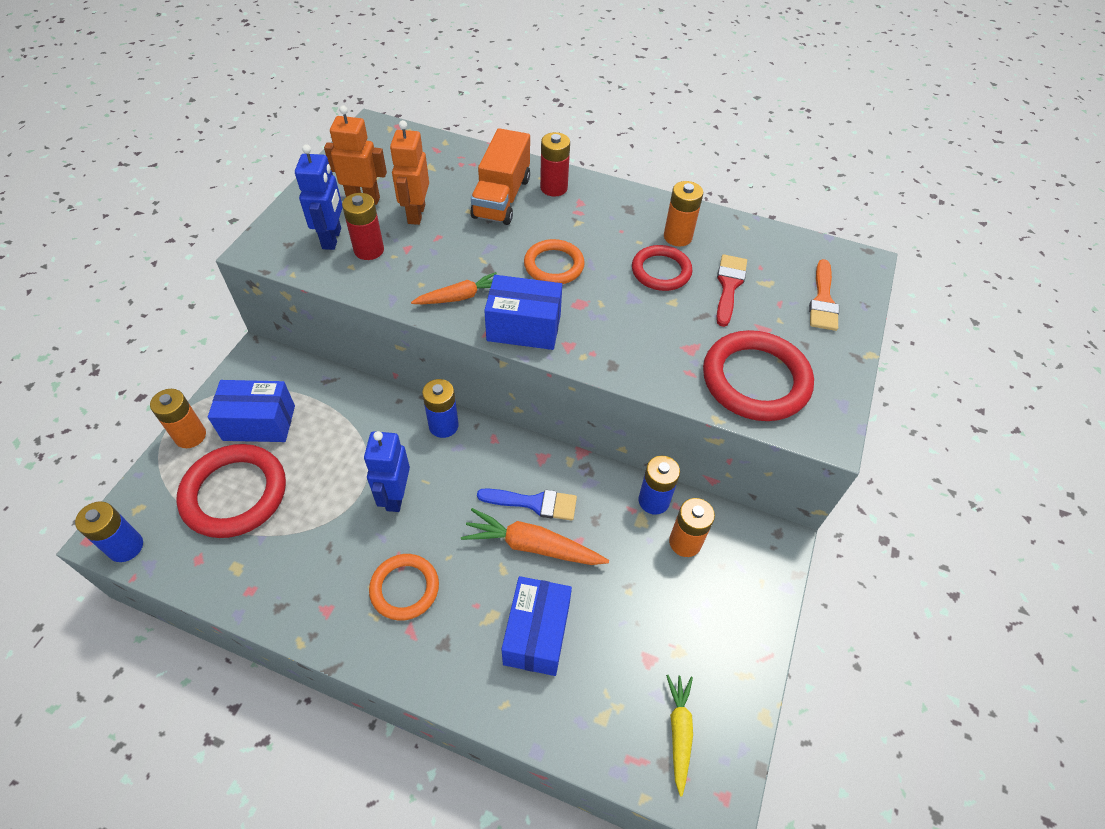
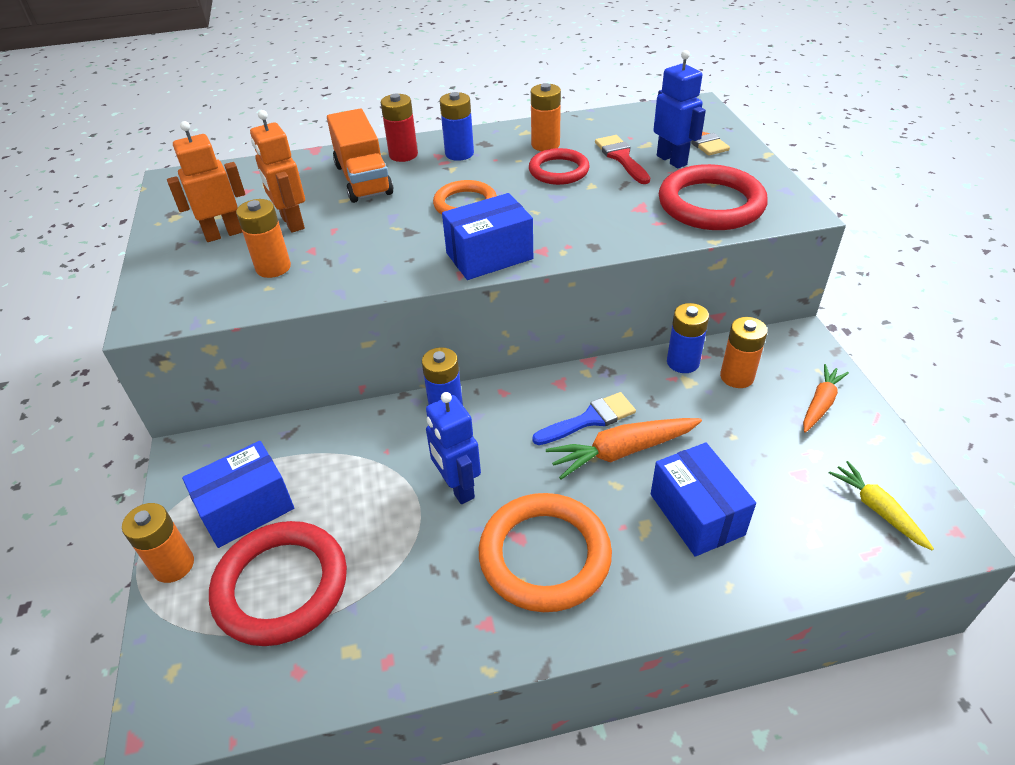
camera: 30 degrees left, 10 degrees down
(126, 547) = (193, 718): blue battery -> blue battery (459, 153)
(332, 238) = (223, 275): blue robot -> blue robot (672, 160)
(369, 250) = (273, 267): red battery -> orange battery
(404, 588) = (544, 555): orange ring -> orange ring, size x1.62
(459, 297) = (405, 262): orange carrot -> orange carrot (820, 403)

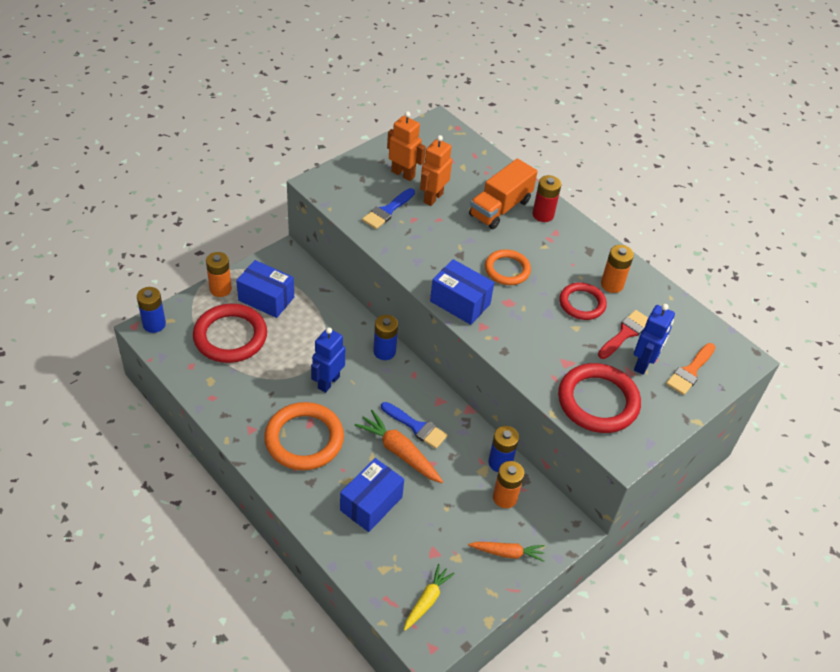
camera: 55 degrees right, 5 degrees up
(273, 267) = (387, 211): orange battery -> blue brush
(459, 153) = (565, 242): blue battery -> blue battery (154, 324)

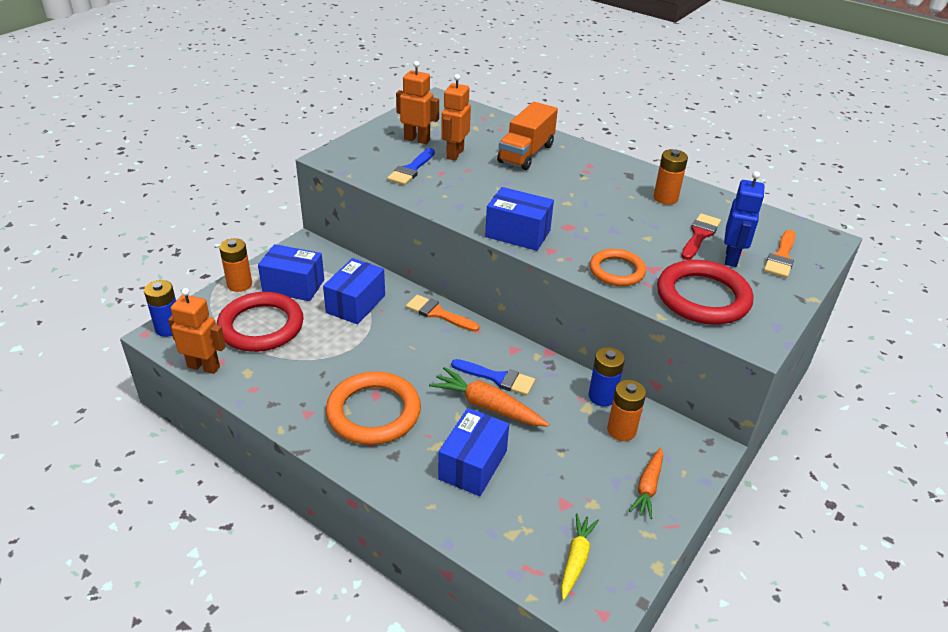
camera: 10 degrees left, 10 degrees down
(176, 368) = (204, 366): none -> orange robot
(315, 328) = (355, 304): none -> blue box
(328, 382) = (385, 351): blue robot -> none
(384, 351) = (438, 313): blue battery -> orange brush
(507, 270) = (555, 200): orange ring -> orange ring (617, 271)
(507, 553) = (648, 487): orange carrot -> orange carrot turned 120 degrees clockwise
(543, 215) = (570, 153): red battery -> none
(582, 303) = (643, 217): red ring -> none

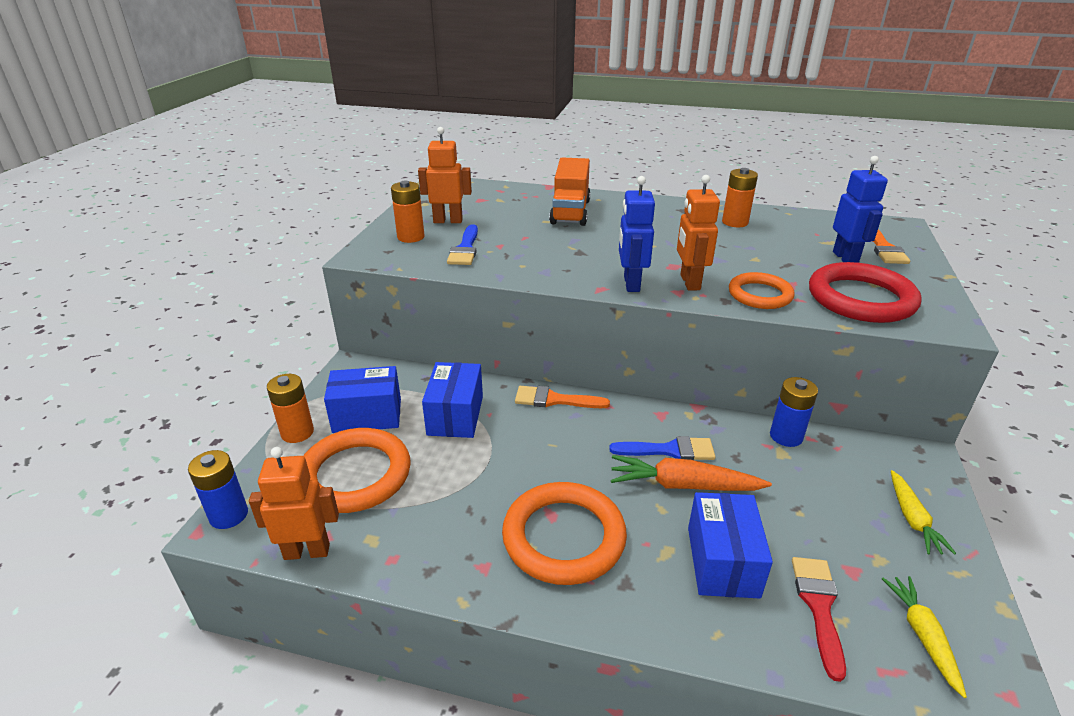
camera: 20 degrees left, 5 degrees down
(261, 326) = (355, 475): red ring -> orange ring
(454, 154) = (499, 226): orange robot -> orange robot (689, 282)
(517, 234) = (631, 284): blue box -> blue robot
(621, 430) = (834, 466): orange battery -> orange battery (411, 237)
(648, 487) = (912, 519): orange carrot -> yellow carrot
(699, 235) = (797, 246): red brush -> red brush (818, 606)

